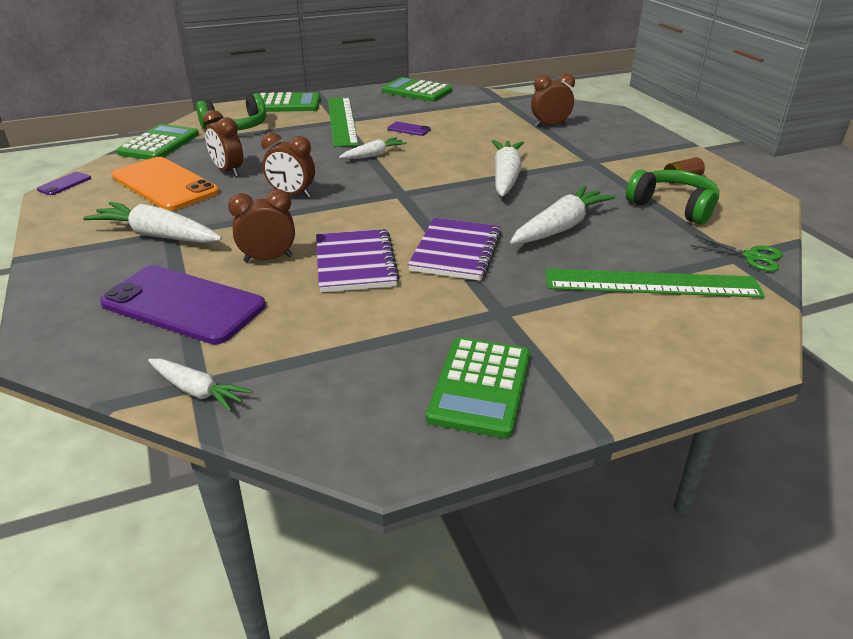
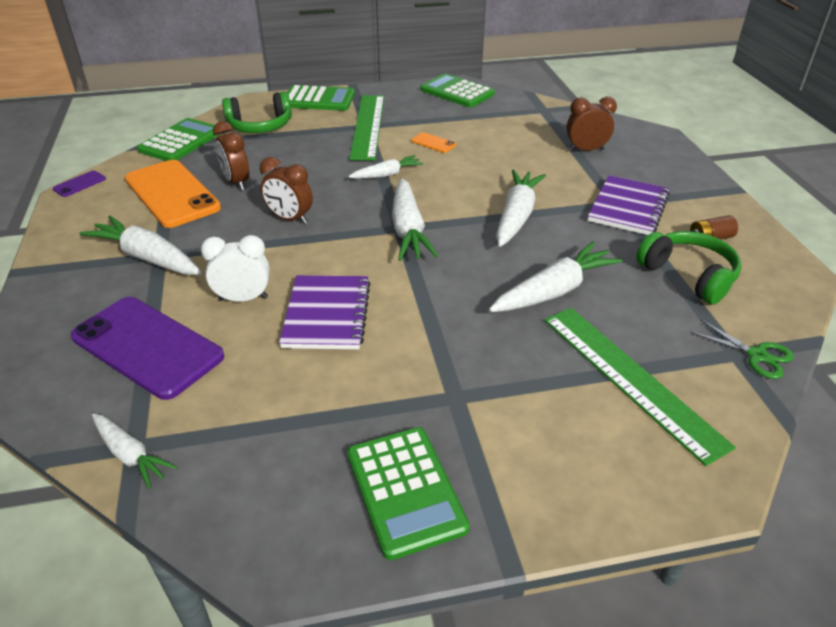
camera: 10 degrees right, 5 degrees up
(268, 259) = (243, 298): brown clock -> white clock
(409, 129) = (433, 143): purple phone -> orange phone
(409, 194) = (408, 230): none -> white carrot
(456, 252) = (434, 311): purple notebook -> purple notebook (628, 208)
(480, 387) = (405, 491): green calculator -> green calculator turned 45 degrees counterclockwise
(651, 283) = (630, 378): green ruler -> green ruler turned 45 degrees clockwise

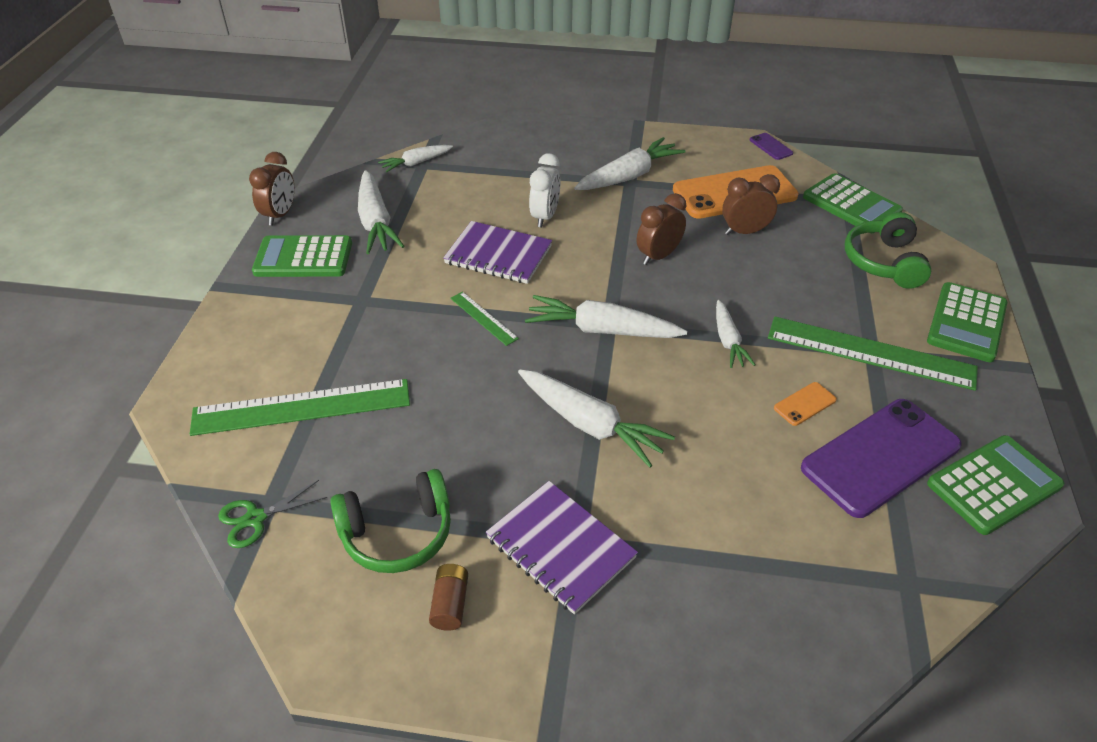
camera: 110 degrees right, 5 degrees up
(147, 346) = (513, 172): purple phone -> purple phone (880, 457)
(432, 298) = (483, 318): none -> green ruler
(554, 291) = (443, 404): white carrot -> white carrot (376, 222)
(586, 150) = (741, 576): brown clock -> brown clock (280, 215)

